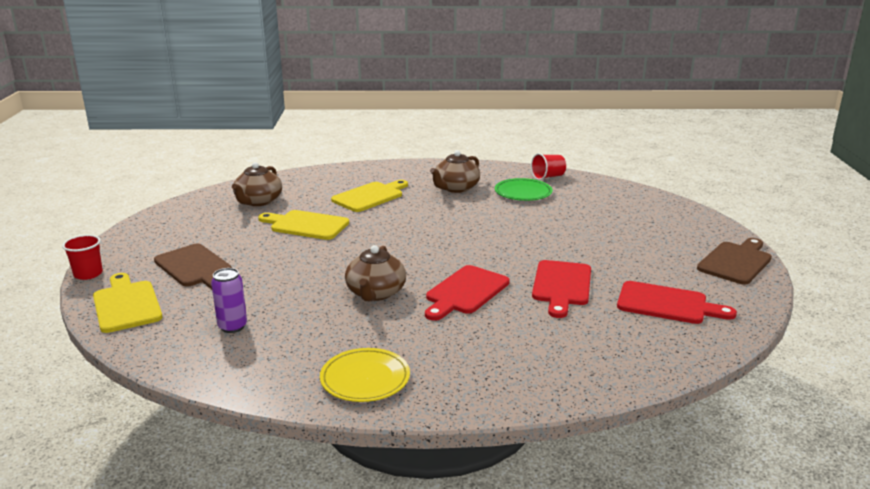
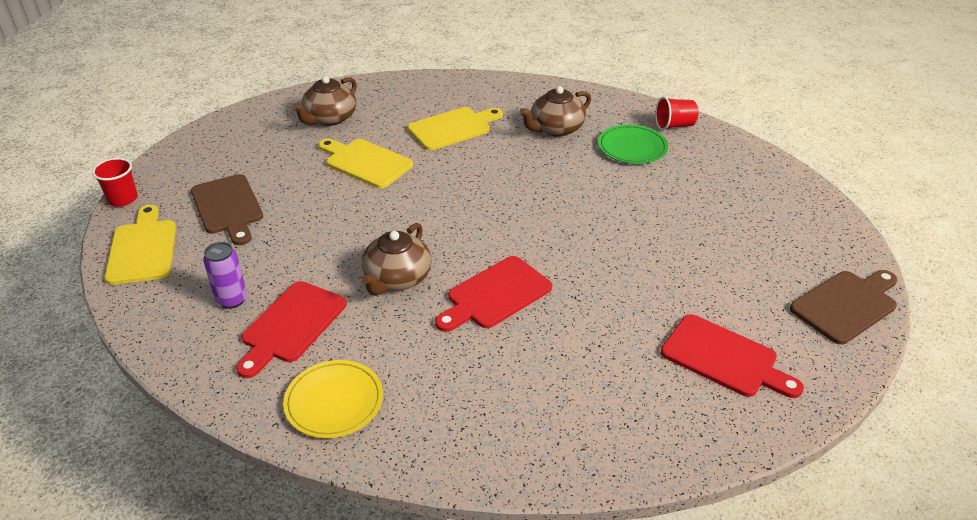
camera: 15 degrees right, 15 degrees up
(561, 286) = (610, 305): red cutting board -> red cutting board (291, 325)

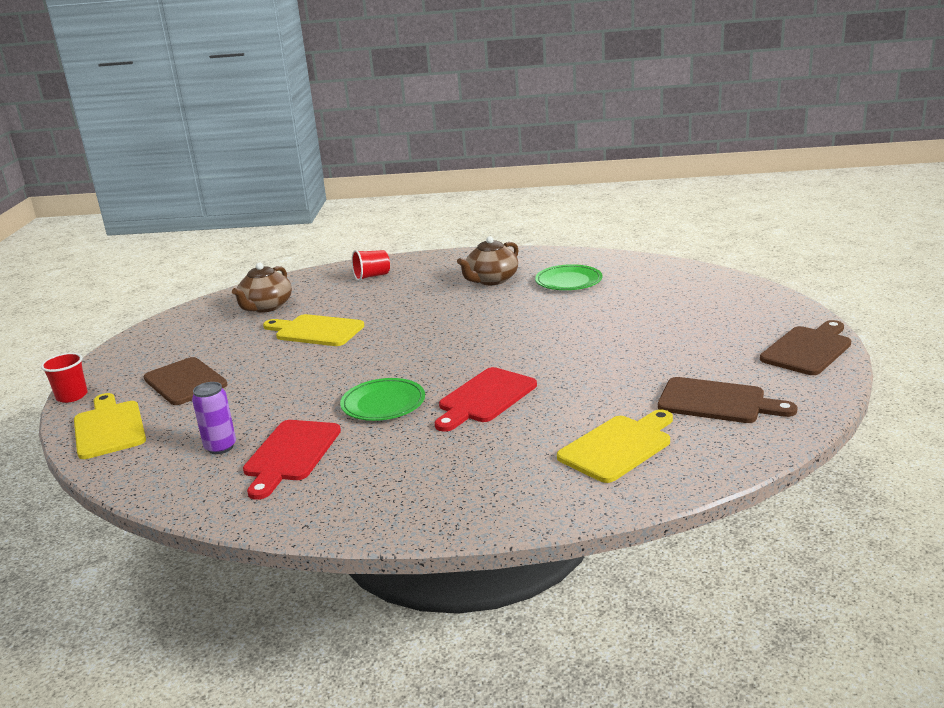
camera: 10 degrees left, 15 degrees down
(334, 402) = (358, 499): yellow plate -> none
(397, 278) = (383, 403): brown teapot -> green plate
(453, 128) = (392, 295): yellow cutting board -> yellow cutting board (618, 446)
(674, 125) = (600, 261): red cup -> red cup (372, 276)
(724, 358) = (717, 402): red cutting board -> brown cutting board

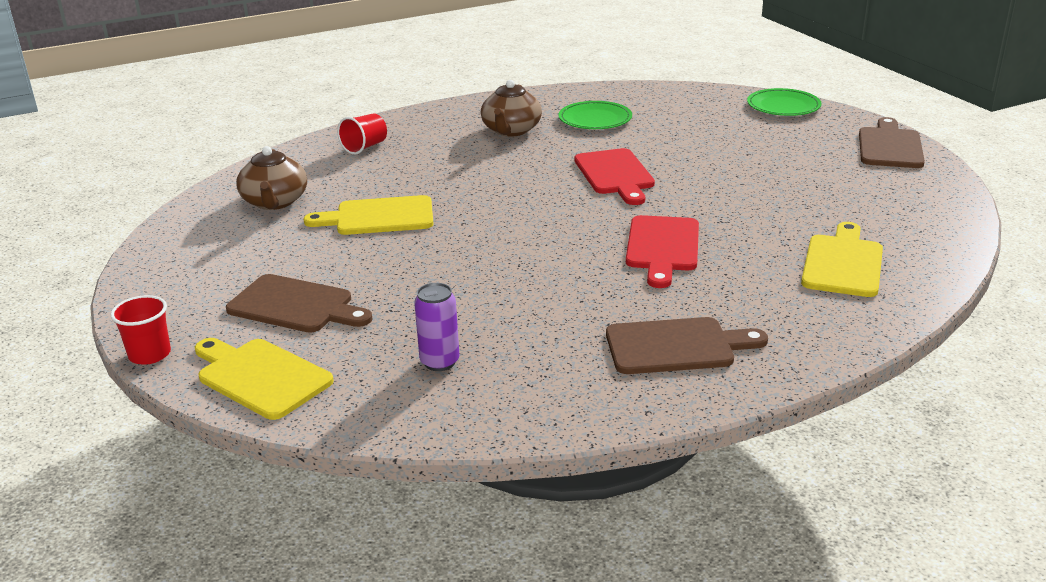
camera: 30 degrees left, 5 degrees up
(290, 454) = (532, 348): red cutting board -> red cutting board (615, 174)
(383, 403) = (564, 275): green plate -> green plate (783, 106)
(717, 402) = (874, 206): brown cutting board -> brown cutting board (676, 346)

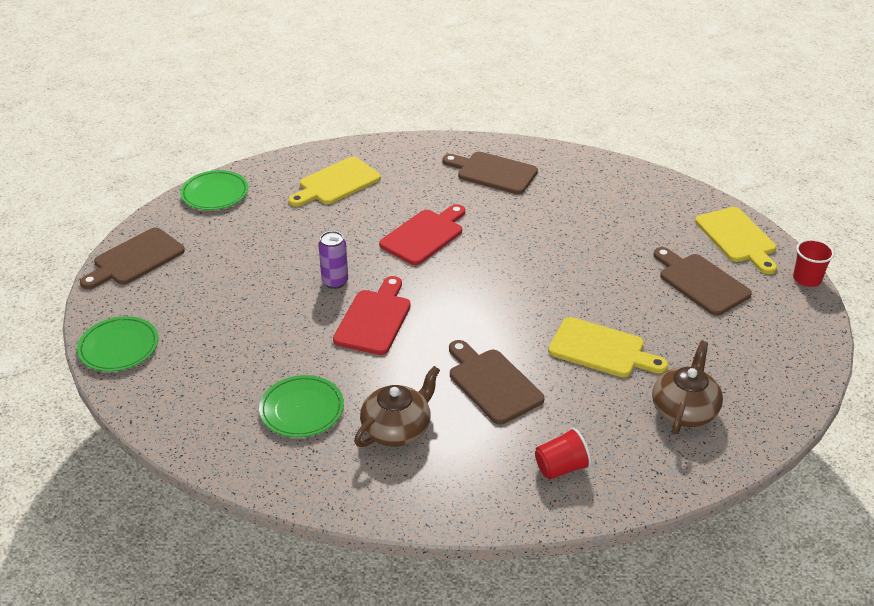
camera: 150 degrees left, 10 degrees up
(439, 362) = (628, 210): purple can -> purple can (335, 282)
(462, 170) = (492, 383): none -> brown cutting board
(942, 210) = (215, 193): none -> green plate

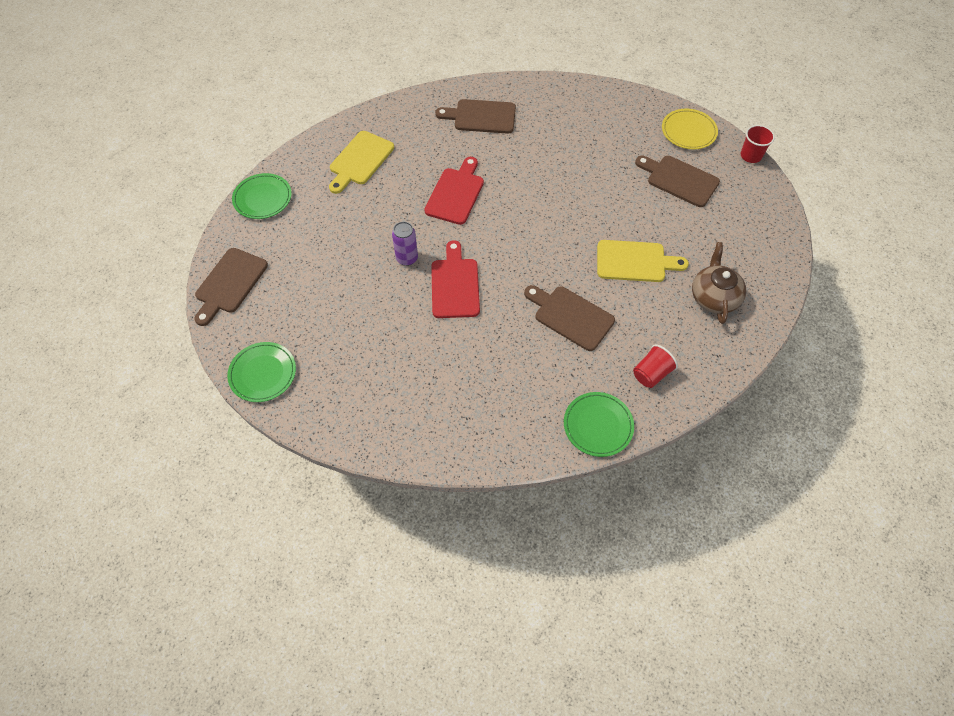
camera: 20 degrees left, 20 degrees up
(302, 409) = (440, 385): green plate -> green plate (598, 425)
(397, 429) = (520, 379): brown teapot -> none
(737, 238) = (688, 131): yellow cutting board -> yellow plate

